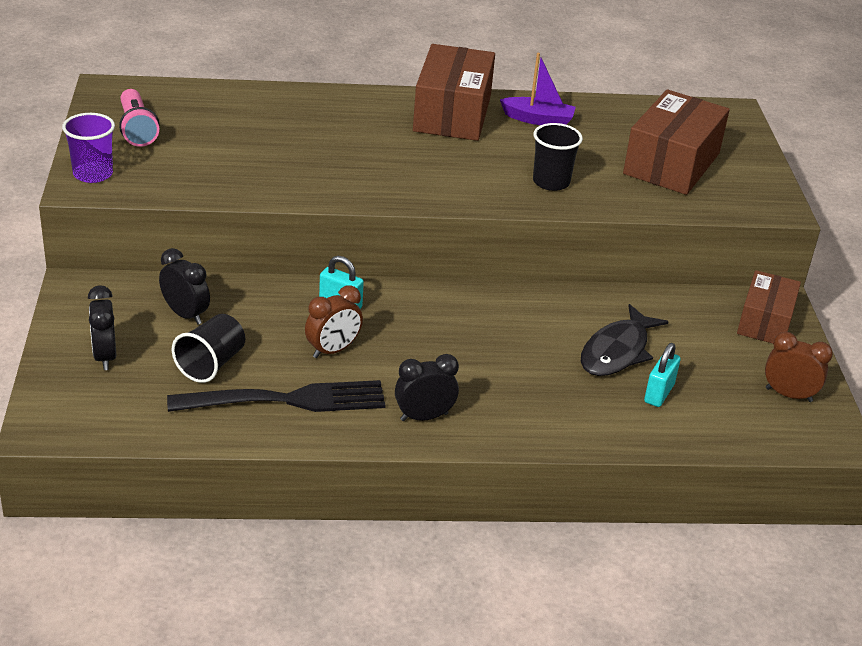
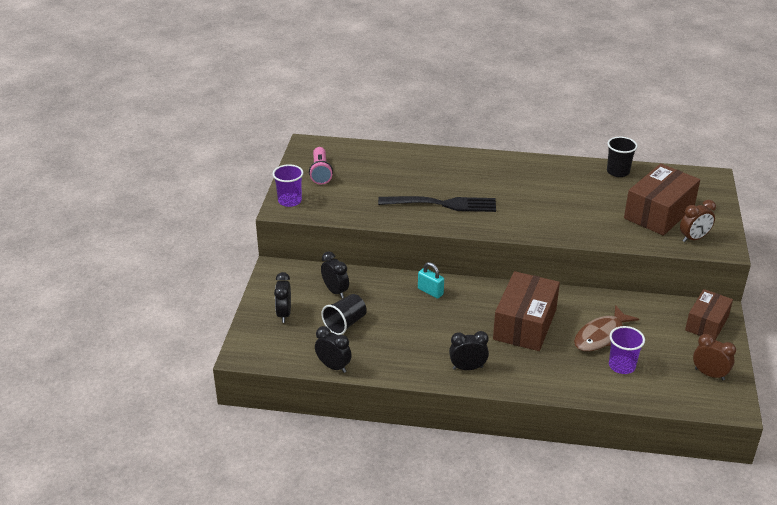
camera: 15 degrees right, 0 degrees up
(204, 434) = (333, 366): none -> black clock
(285, 400) = (385, 350): black fork -> black fork (441, 204)
(333, 350) = (420, 321): brown clock -> brown clock (694, 238)
(452, 114) = (520, 170): brown box -> brown box (524, 324)
(538, 120) = (576, 177): purple boat -> none
(551, 182) = (574, 221): black cup -> black cup (618, 172)
(617, 351) = (601, 336): black fish -> brown fish
(659, 393) = (622, 366): turquoise padlock -> purple cup

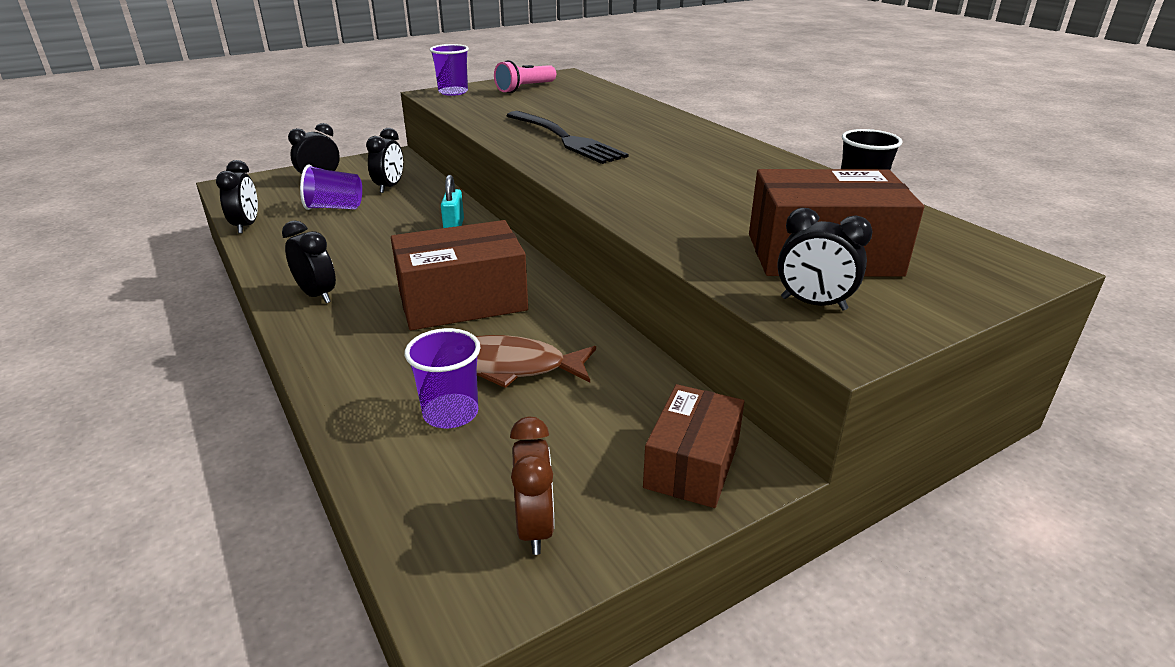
camera: 50 degrees right, 5 degrees down
(345, 324) = (335, 208): black cup -> purple cup
(694, 238) = (813, 304): brown clock -> black clock
(707, 323) = (692, 464): brown box -> brown box turned 60 degrees counterclockwise

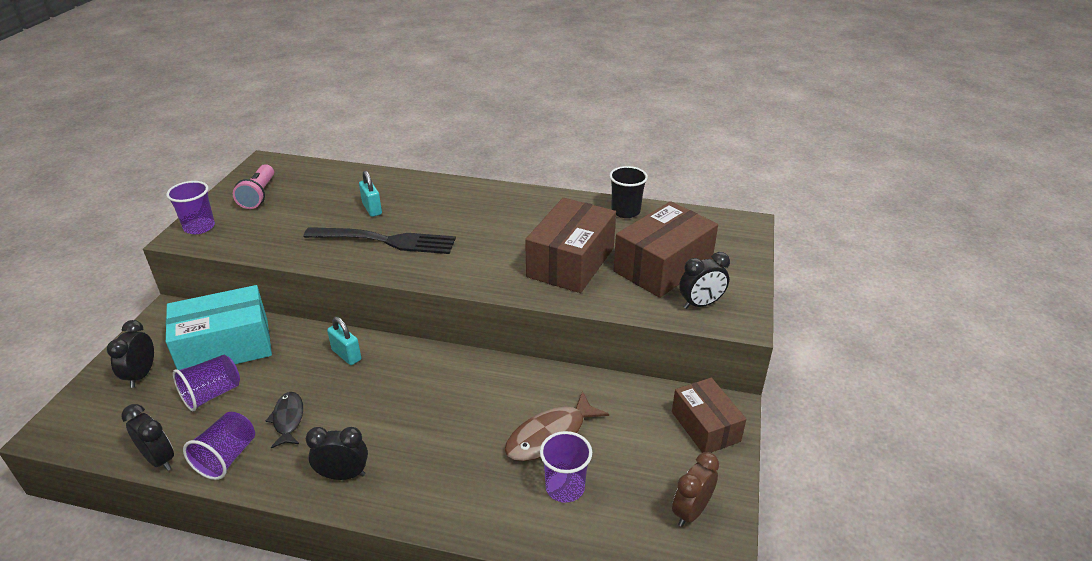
camera: 45 degrees left, 5 degrees up
(278, 245) = (227, 457): none -> purple cup
(348, 244) = (288, 419): none -> black fish
(389, 187) = (225, 347): black clock -> turquoise box
(462, 300) = (451, 411): brown box -> brown box (570, 262)
(535, 527) = (691, 511): brown clock -> brown clock turned 90 degrees counterclockwise
(593, 119) = (372, 209): none -> turquoise padlock

